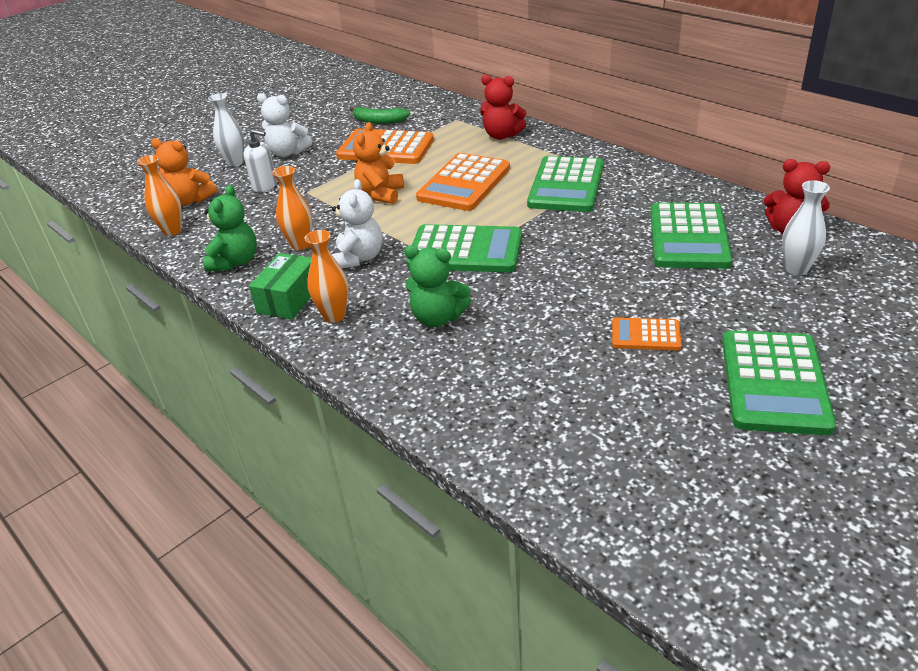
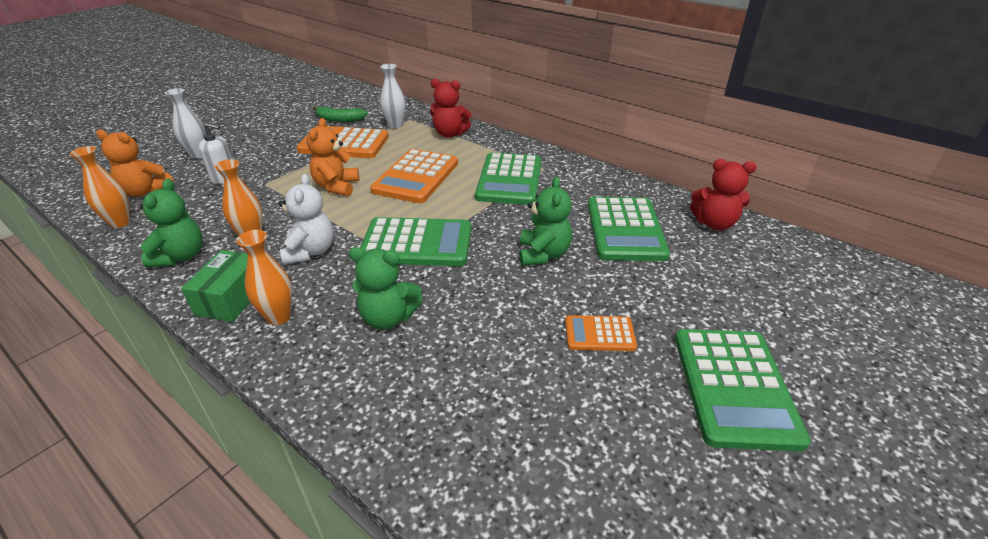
camera: 10 degrees left, 0 degrees up
(287, 153) = (251, 146): white teddy bear -> none
(596, 261) = (543, 254): none -> green teddy bear
(796, 269) = (727, 261): white vase -> white vase (395, 125)

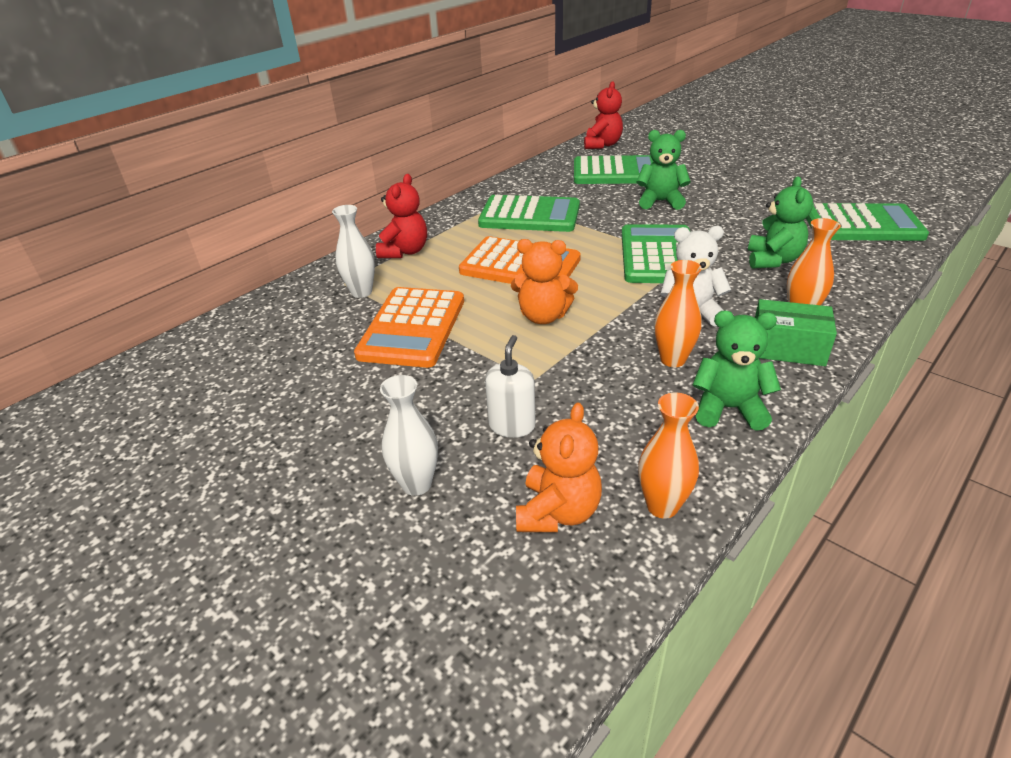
camera: 85 degrees left, 0 degrees up
(339, 119) = (316, 344): green banana -> none
(599, 334) = (750, 186): orange calculator -> none
(734, 387) = (777, 155): green calculator -> green calculator (862, 224)

